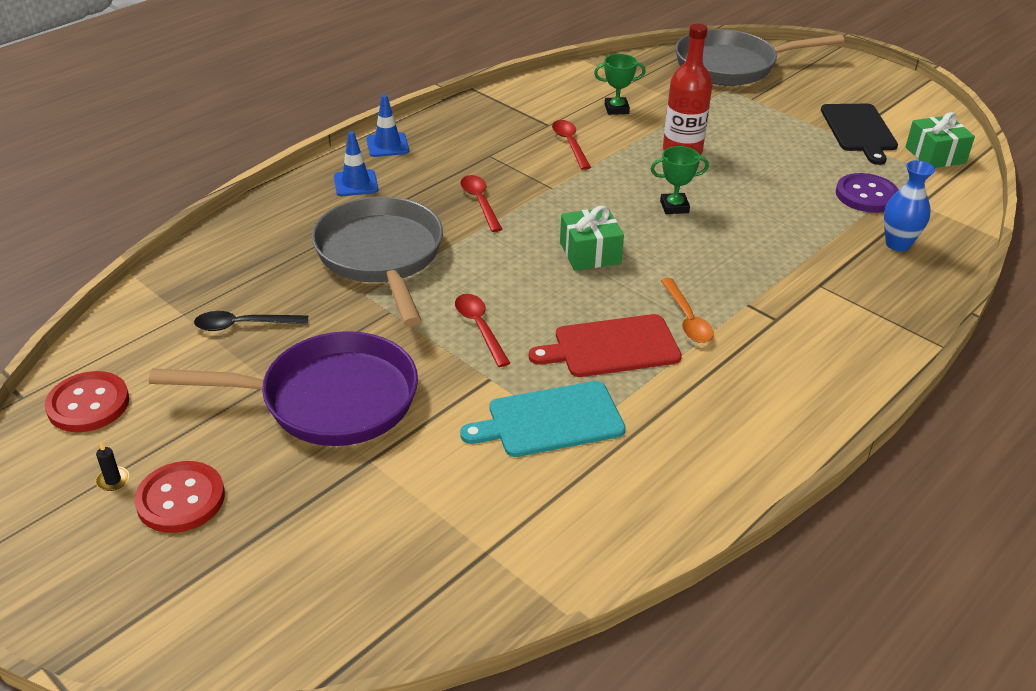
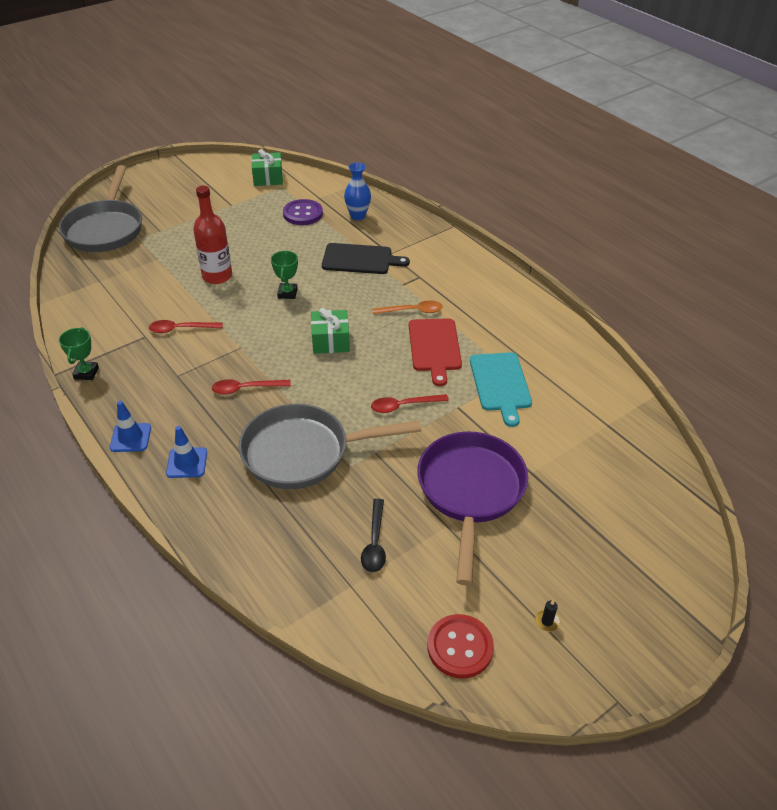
camera: 80 degrees left, 5 degrees up
(181, 499) = (566, 577): red button -> none
(616, 109) = (139, 297): green trophy -> green trophy (86, 373)
(859, 130) = (225, 197): black cutting board -> black cutting board (360, 259)

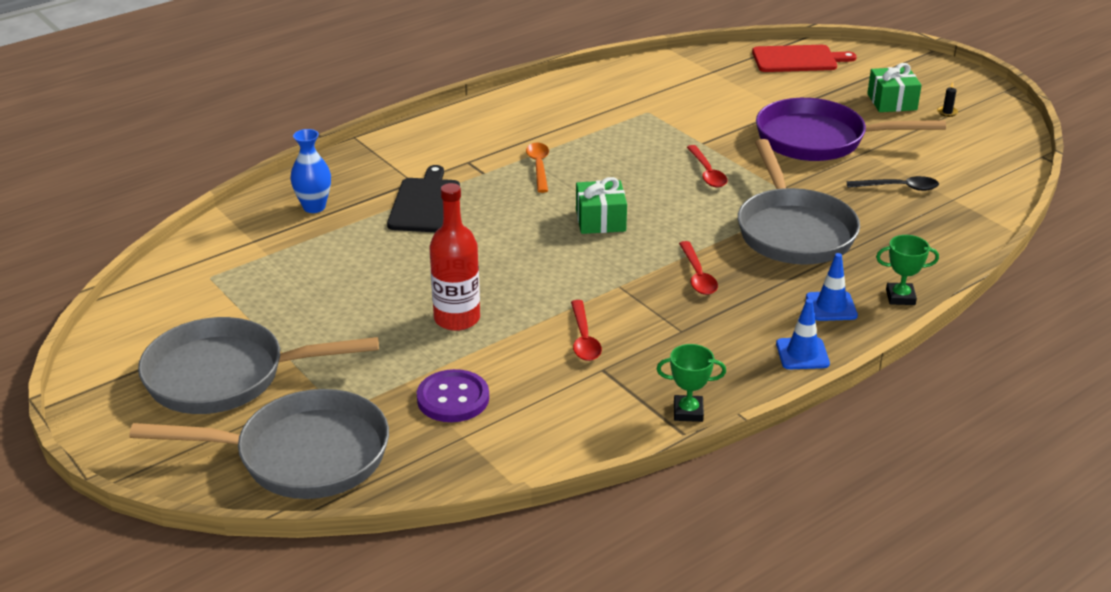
camera: 90 degrees left, 10 degrees down
(183, 200) = (225, 376): none -> grey pan
(268, 178) = (175, 292): green gift -> green gift (892, 102)
(287, 293) = (500, 256): green trophy -> green trophy (900, 297)
(303, 214) = (297, 253): purple button -> purple button (453, 398)
(434, 347) = (606, 154): red cutting board -> red cutting board (798, 59)
(460, 647) = (990, 149): red button -> none
(500, 384) = (663, 119): turquoise cutting board -> none

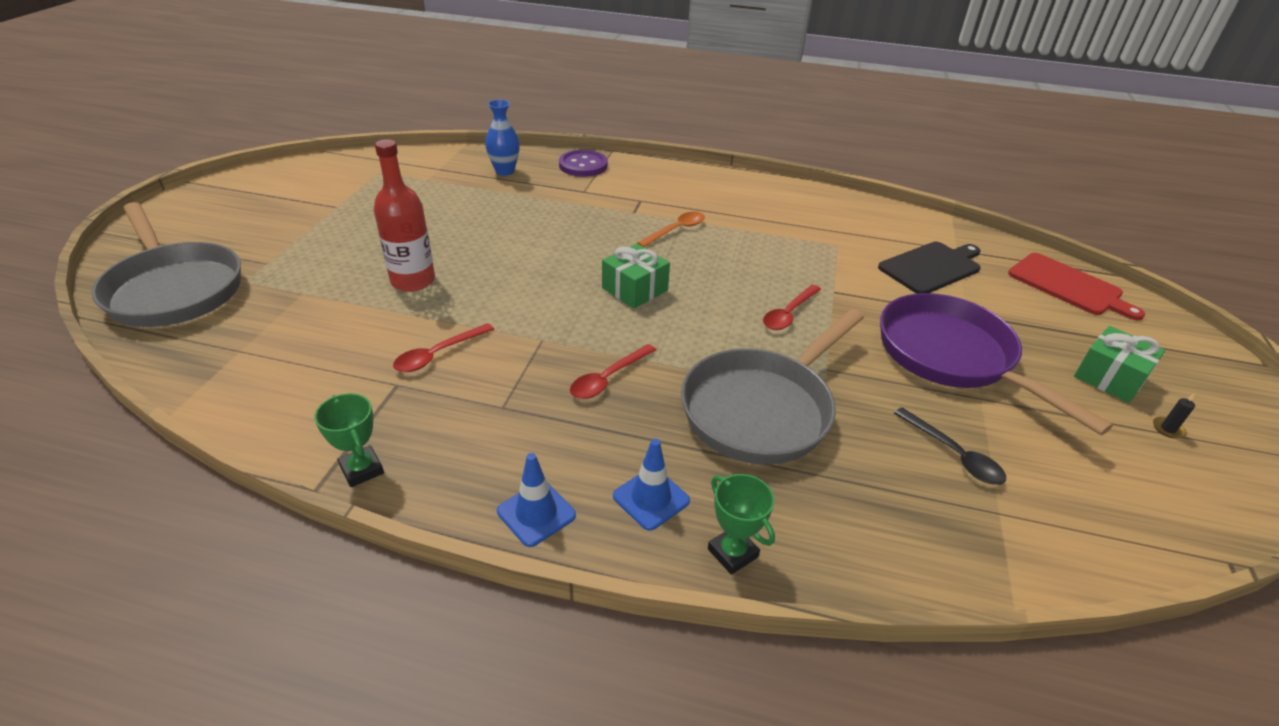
camera: 50 degrees right, 5 degrees up
(225, 376) = (261, 222): grey pan -> none
(425, 203) = (560, 206): black cutting board -> black cutting board (931, 267)
(453, 398) = (294, 324): purple button -> purple button (583, 165)

